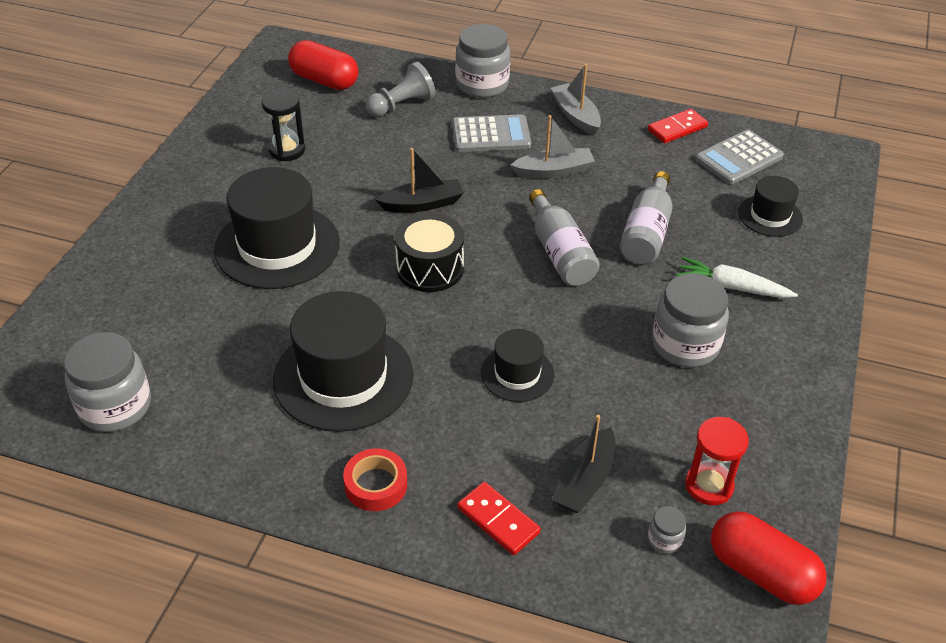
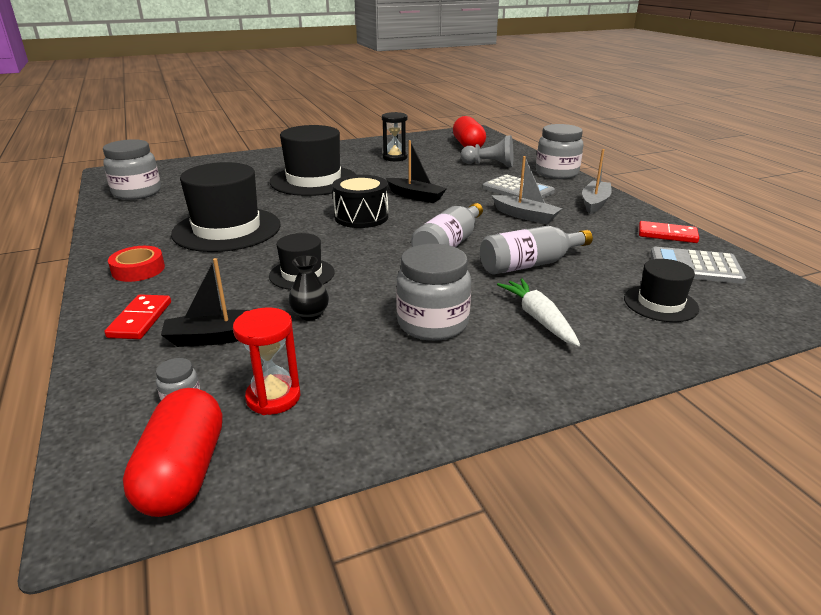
camera: 50 degrees right, 15 degrees down
(600, 405) = (310, 314): none -> black vase

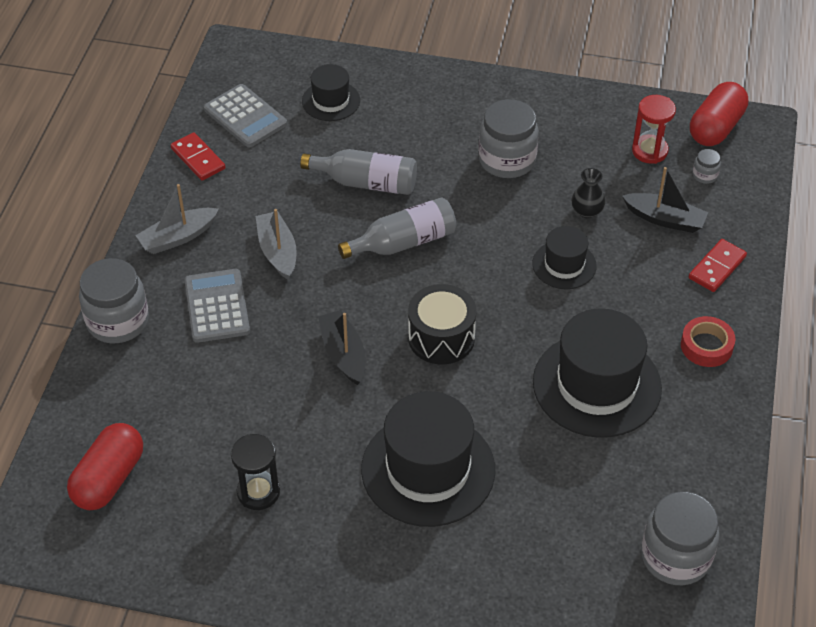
camera: 145 degrees left, 20 degrees up
(489, 164) = (162, 393): grey pawn -> none
(538, 319) = (431, 129): white carrot -> none

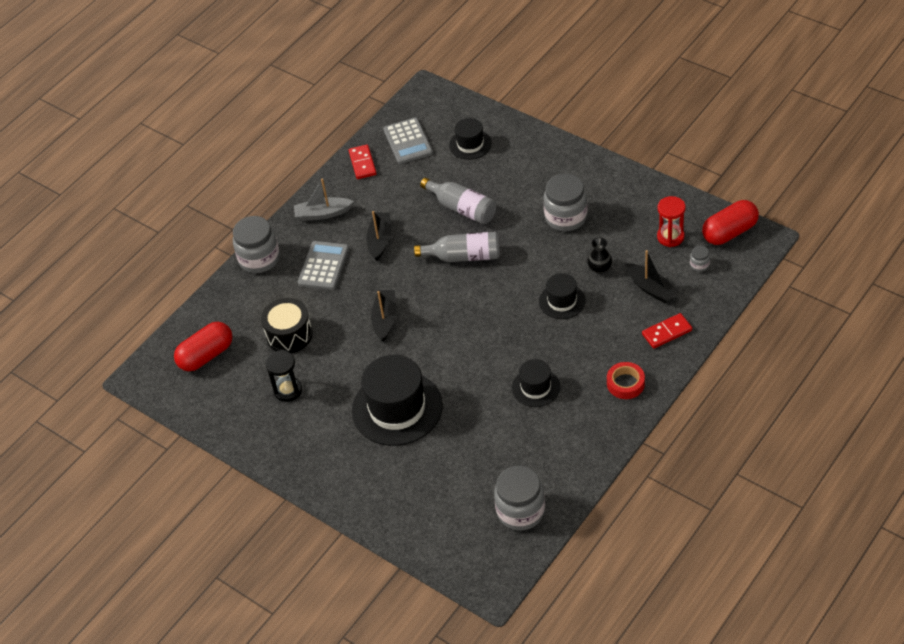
camera: 30 degrees right, 0 degrees up
(277, 251) = (380, 240): grey boat -> black boat
(441, 337) = (452, 327): black drum -> black drum (289, 335)
(597, 385) = (536, 387): black hat -> black hat, size x0.53

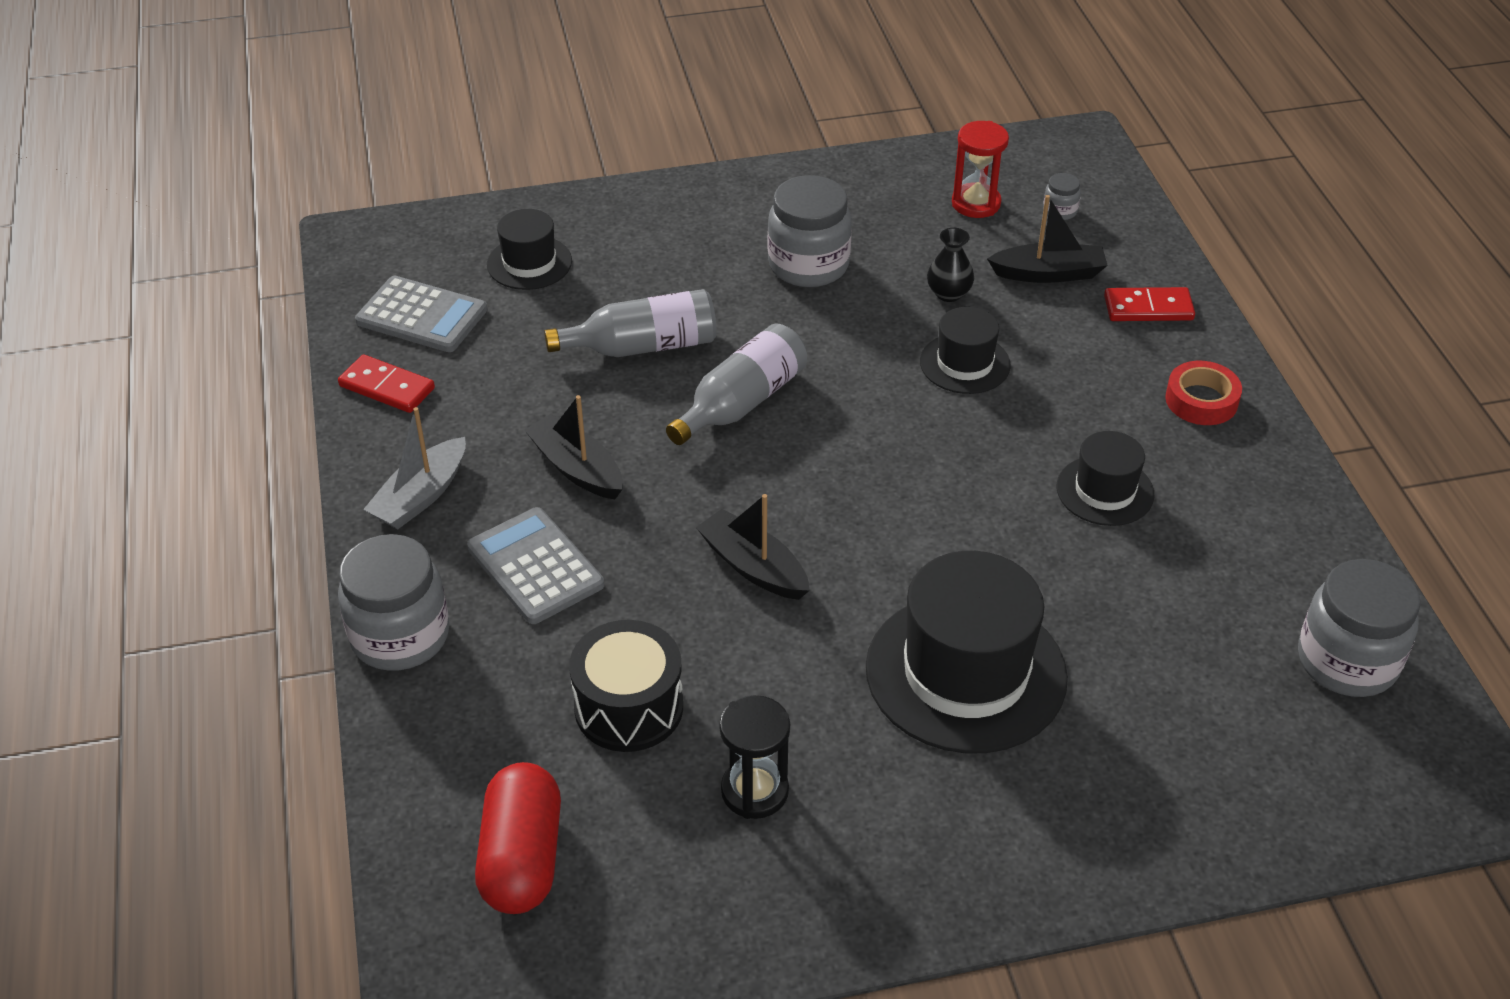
camera: 55 degrees left, 5 degrees down
(667, 332) = (1148, 308): red domino -> red domino turned 75 degrees clockwise
(729, 232) = (1034, 156): red capsule -> none

